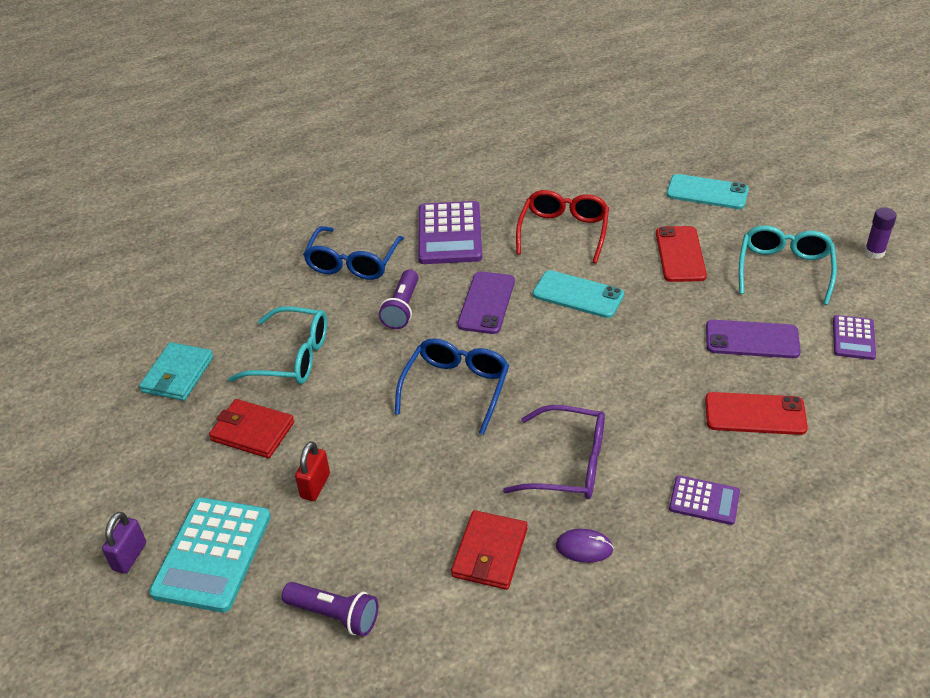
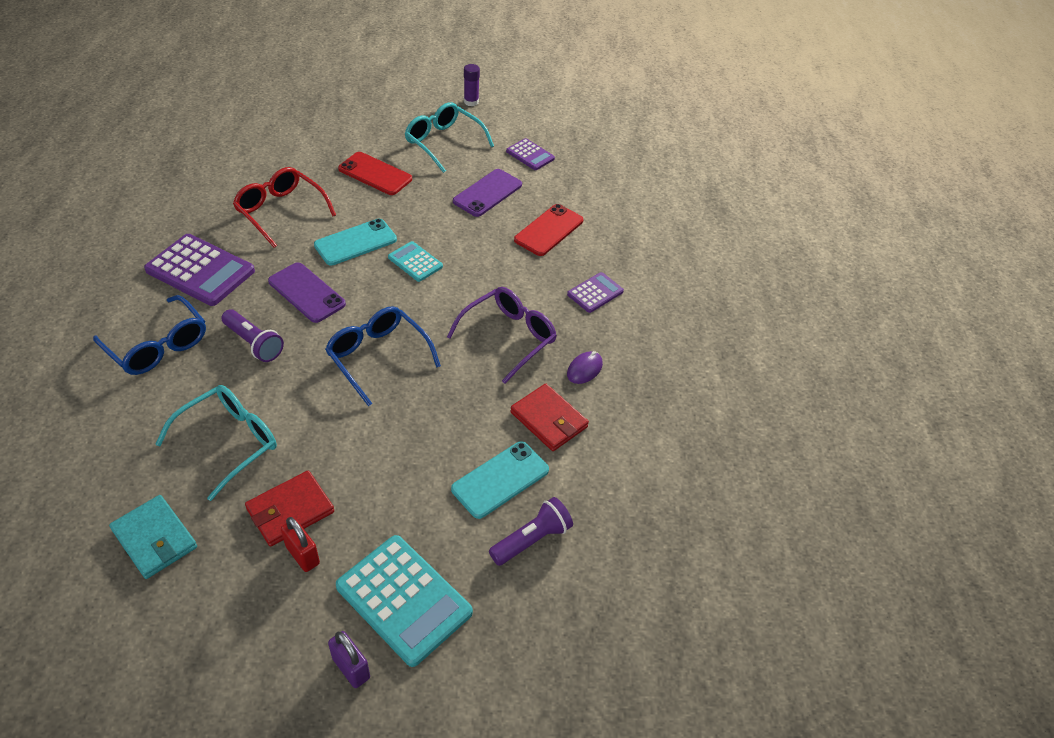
camera: 65 degrees left, 5 degrees up
(315, 486) = (394, 493): red padlock -> red padlock (302, 555)
(596, 345) = (415, 262): none -> turquoise calculator
(707, 192) = (330, 126): turquoise phone -> turquoise phone (500, 479)

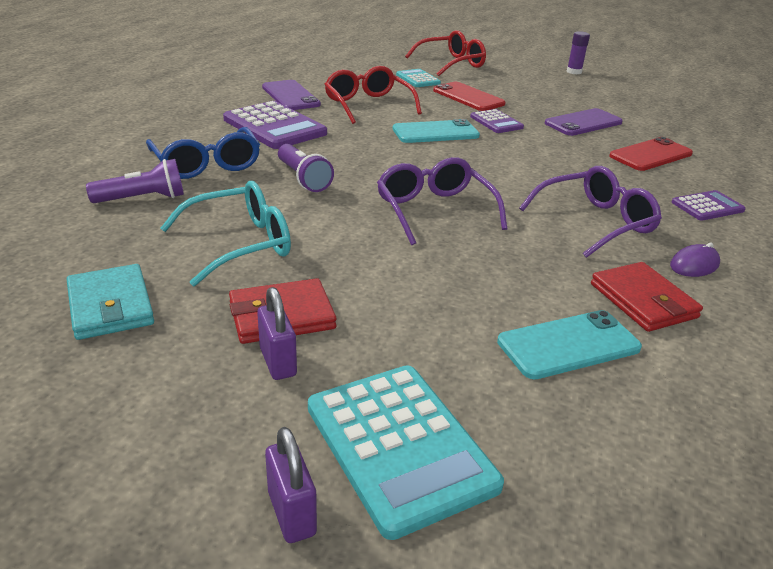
camera: 20 degrees right, 15 degrees down
(302, 555) = (278, 362): red padlock -> purple padlock
(306, 293) = (373, 155): purple phone -> purple phone (290, 96)
(347, 113) = (451, 63): none -> red glasses
(377, 357) = (434, 210): blue glasses -> purple glasses
(415, 262) = (495, 153): turquoise calculator -> turquoise calculator (418, 79)
(443, 142) = (541, 89): turquoise glasses -> none
(530, 155) = (632, 107): purple calculator -> purple calculator (496, 122)
(532, 539) = (609, 421): purple flashlight -> purple flashlight (143, 199)

